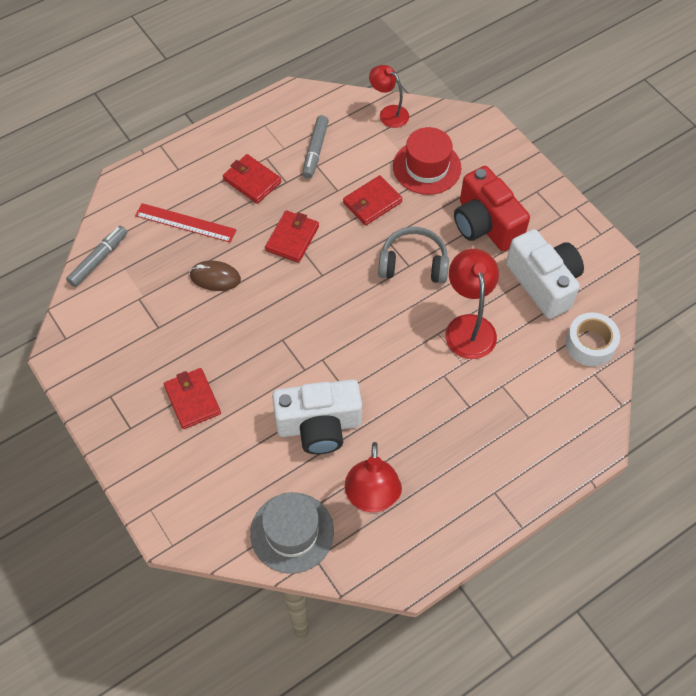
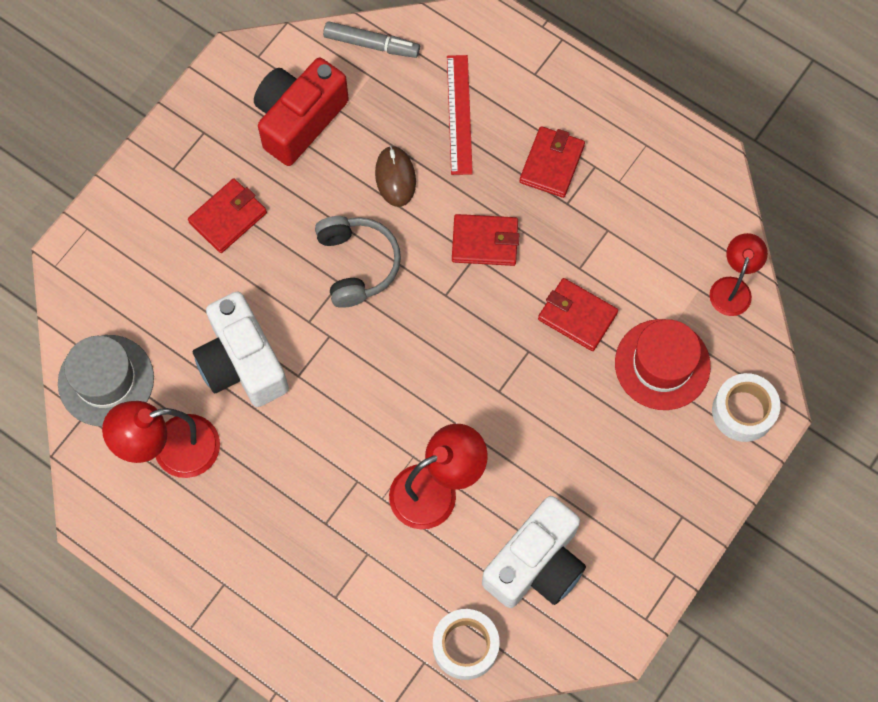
camera: 70 degrees right, 10 degrees up
(315, 151) = (630, 220): grey marker -> none
(413, 264) = (503, 396): grey headphones -> grey headphones (357, 264)
(476, 136) = (743, 411): none -> white tape
(485, 224) = (599, 465): red camera -> red camera (299, 120)

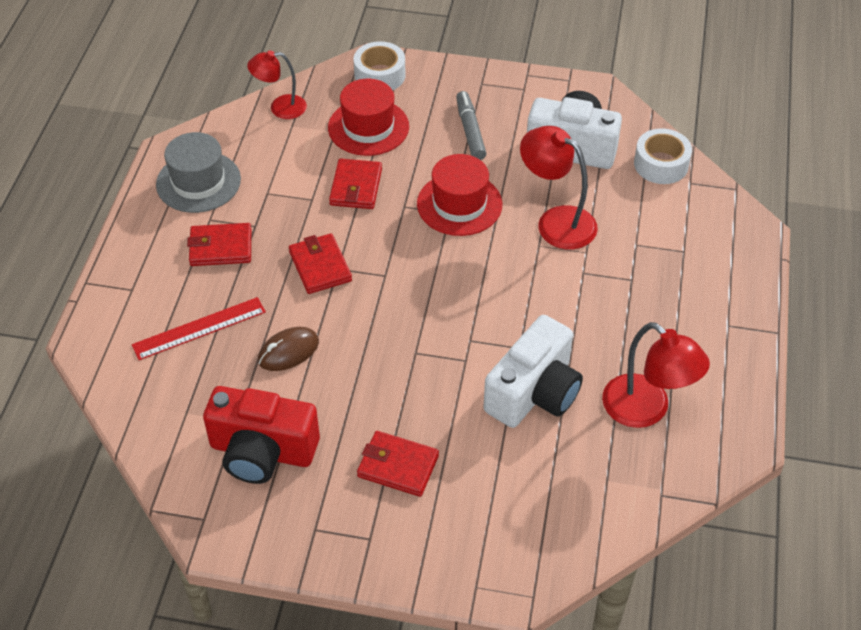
camera: 115 degrees left, 20 degrees down
(106, 380) = (618, 492): grey hat -> grey hat (198, 182)
(357, 264) = (390, 346): grey headphones -> none
(371, 44) = (149, 425): grey marker -> grey marker (470, 131)
(506, 406) = (459, 204): none -> red hat

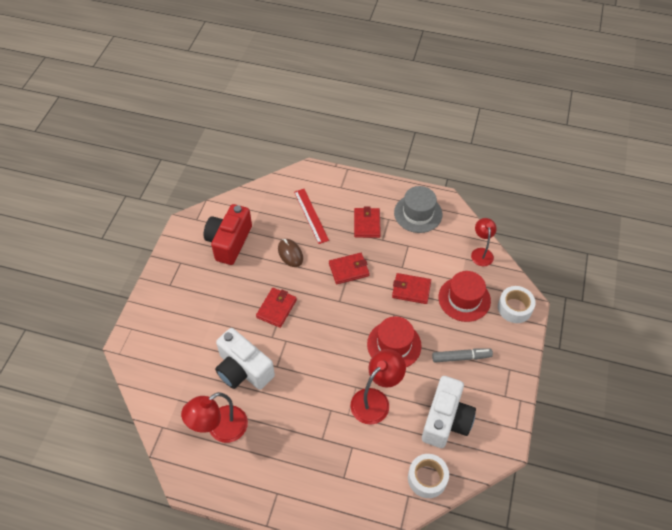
camera: 95 degrees right, 5 degrees up
(398, 466) = (208, 299): red wallet -> red wallet (276, 308)

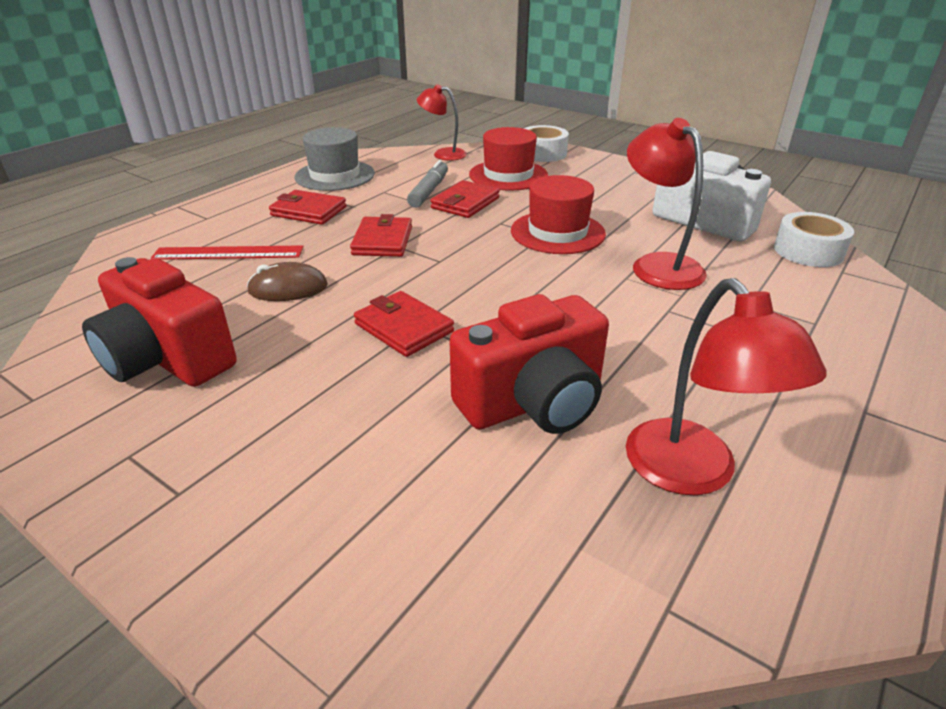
camera: 70 degrees left, 20 degrees down
(243, 370) = (533, 402): white camera -> red camera
(461, 357) = (603, 193): grey marker -> grey marker (429, 191)

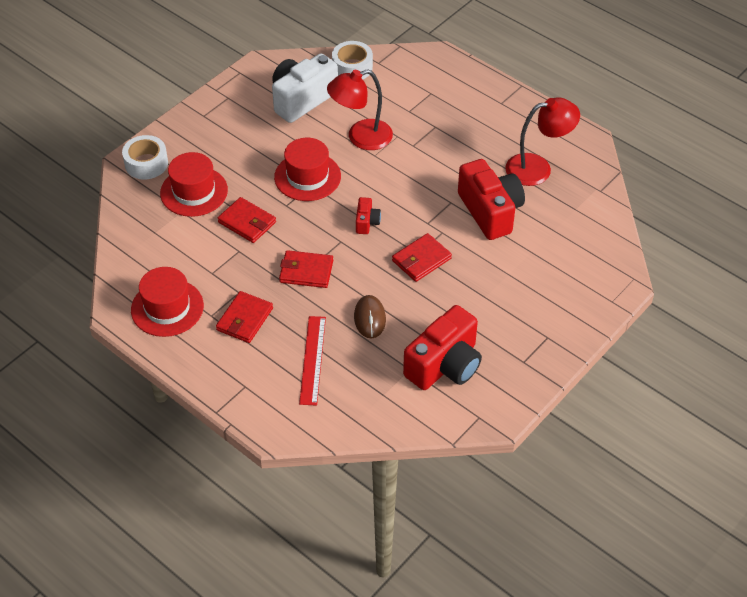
camera: 85 degrees left, 15 degrees up
(335, 175) = (167, 308): grey hat -> red hat
(429, 191) = (218, 243): grey marker -> none
(443, 154) = (130, 231): red lamp -> none
(480, 278) = (367, 222): none -> red camera

